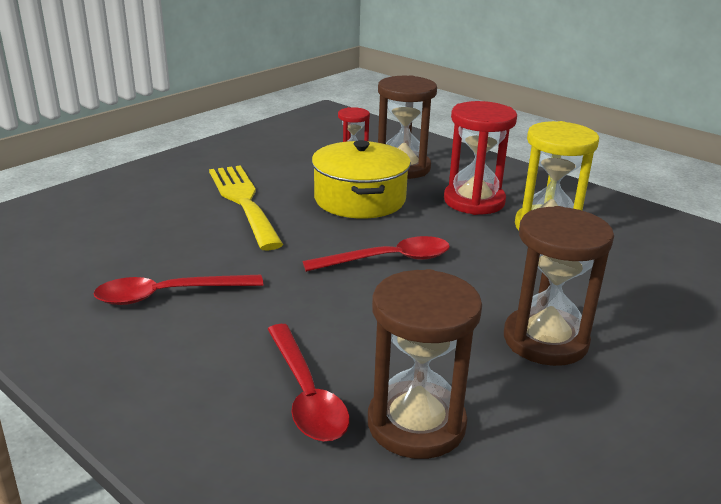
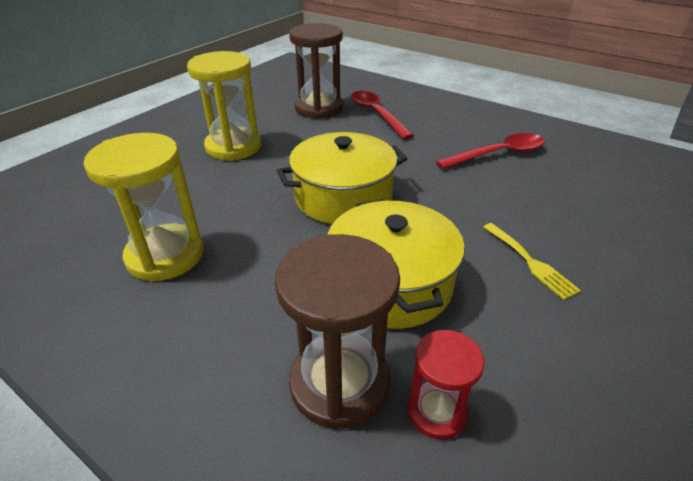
camera: 175 degrees right, 10 degrees up
(243, 201) = (530, 262): yellow fork -> yellow fork, size x0.51
(388, 260) = (343, 197): red spoon -> yellow pot
(474, 201) = (237, 297): red hourglass -> none
(545, 340) = (233, 147): brown hourglass -> yellow hourglass

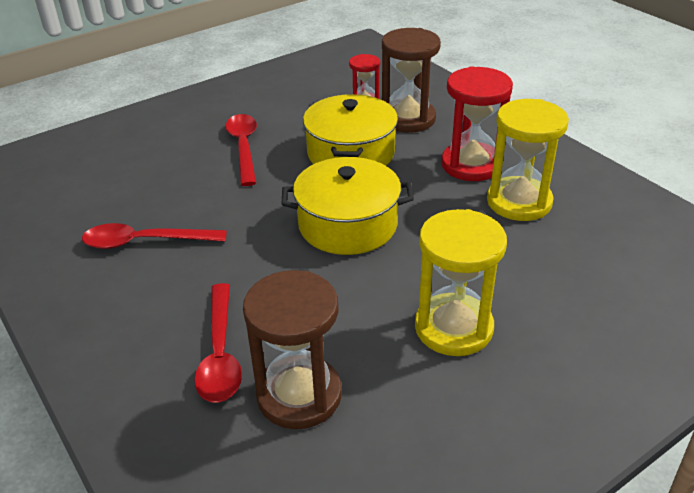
camera: 160 degrees left, 0 degrees up
(222, 300) = (471, 165): none -> red hourglass
(530, 262) = (243, 147): yellow fork -> red spoon

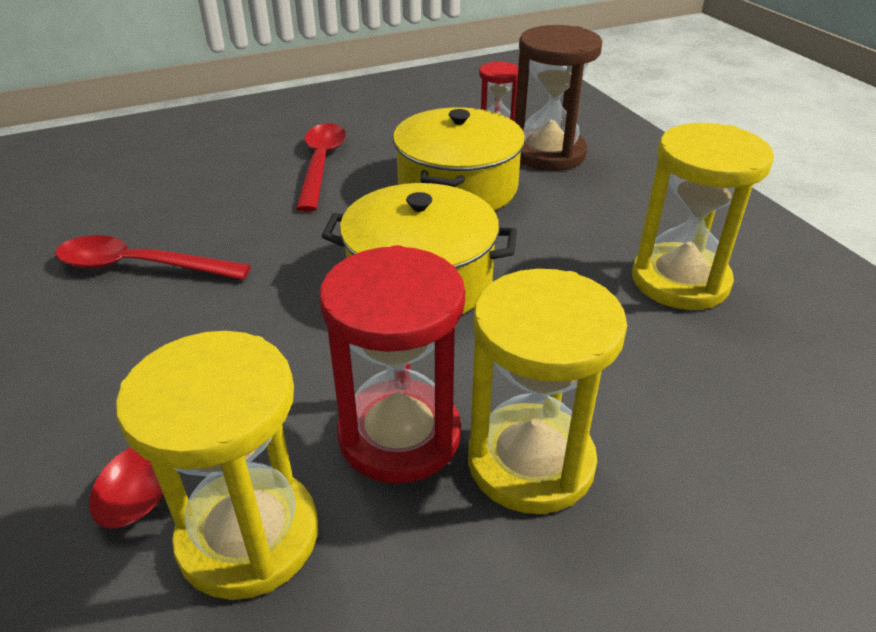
camera: 10 degrees right, 0 degrees up
(299, 395) = (248, 536): brown hourglass -> yellow hourglass
(471, 165) = (621, 221): red hourglass -> red hourglass (399, 435)

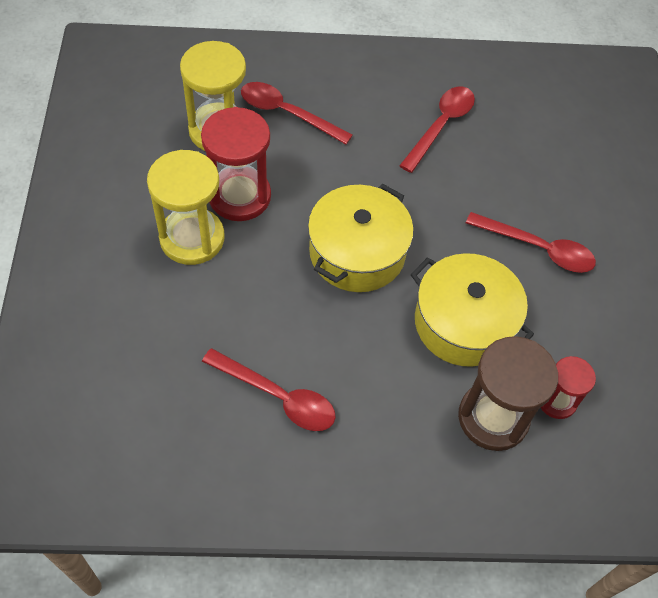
camera: 110 degrees right, 20 degrees up
(680, 281) = (278, 396): yellow hourglass -> red spoon

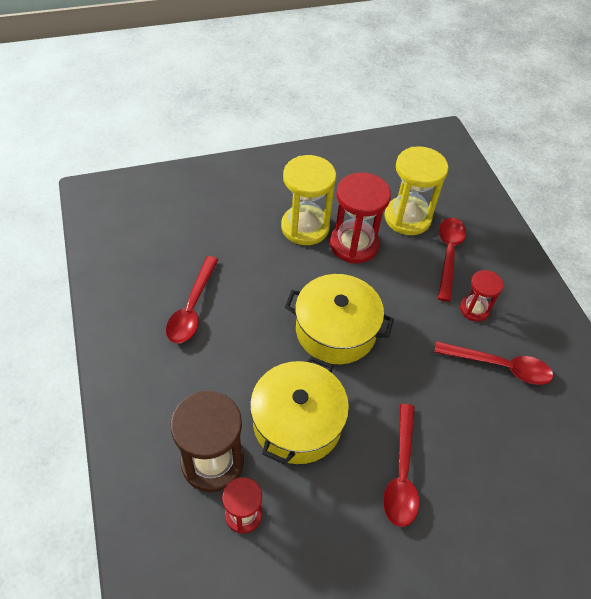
camera: 75 degrees right, 5 degrees down
(367, 119) = (474, 309): none -> red hourglass

